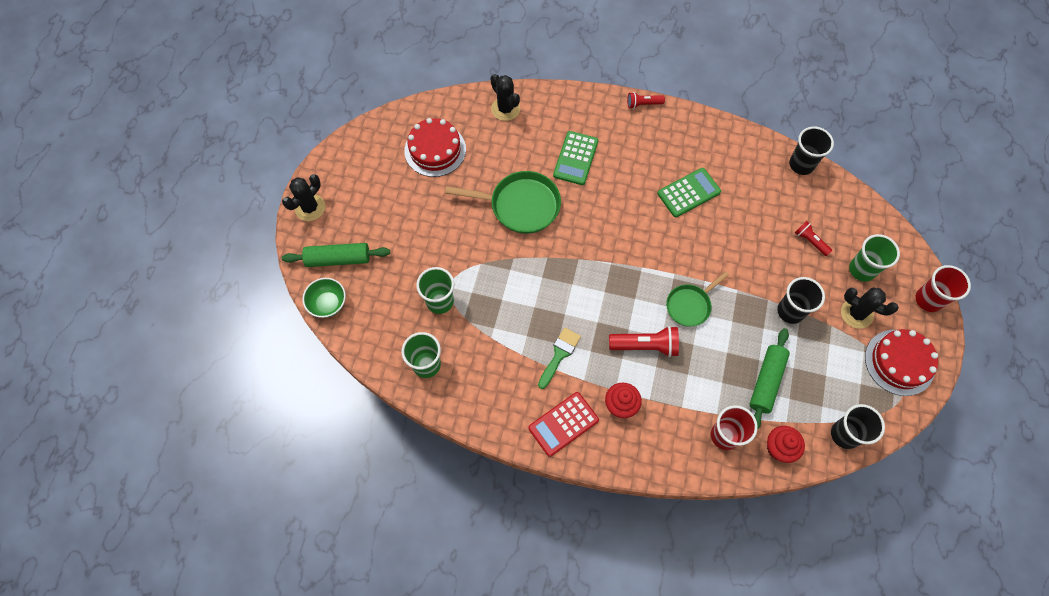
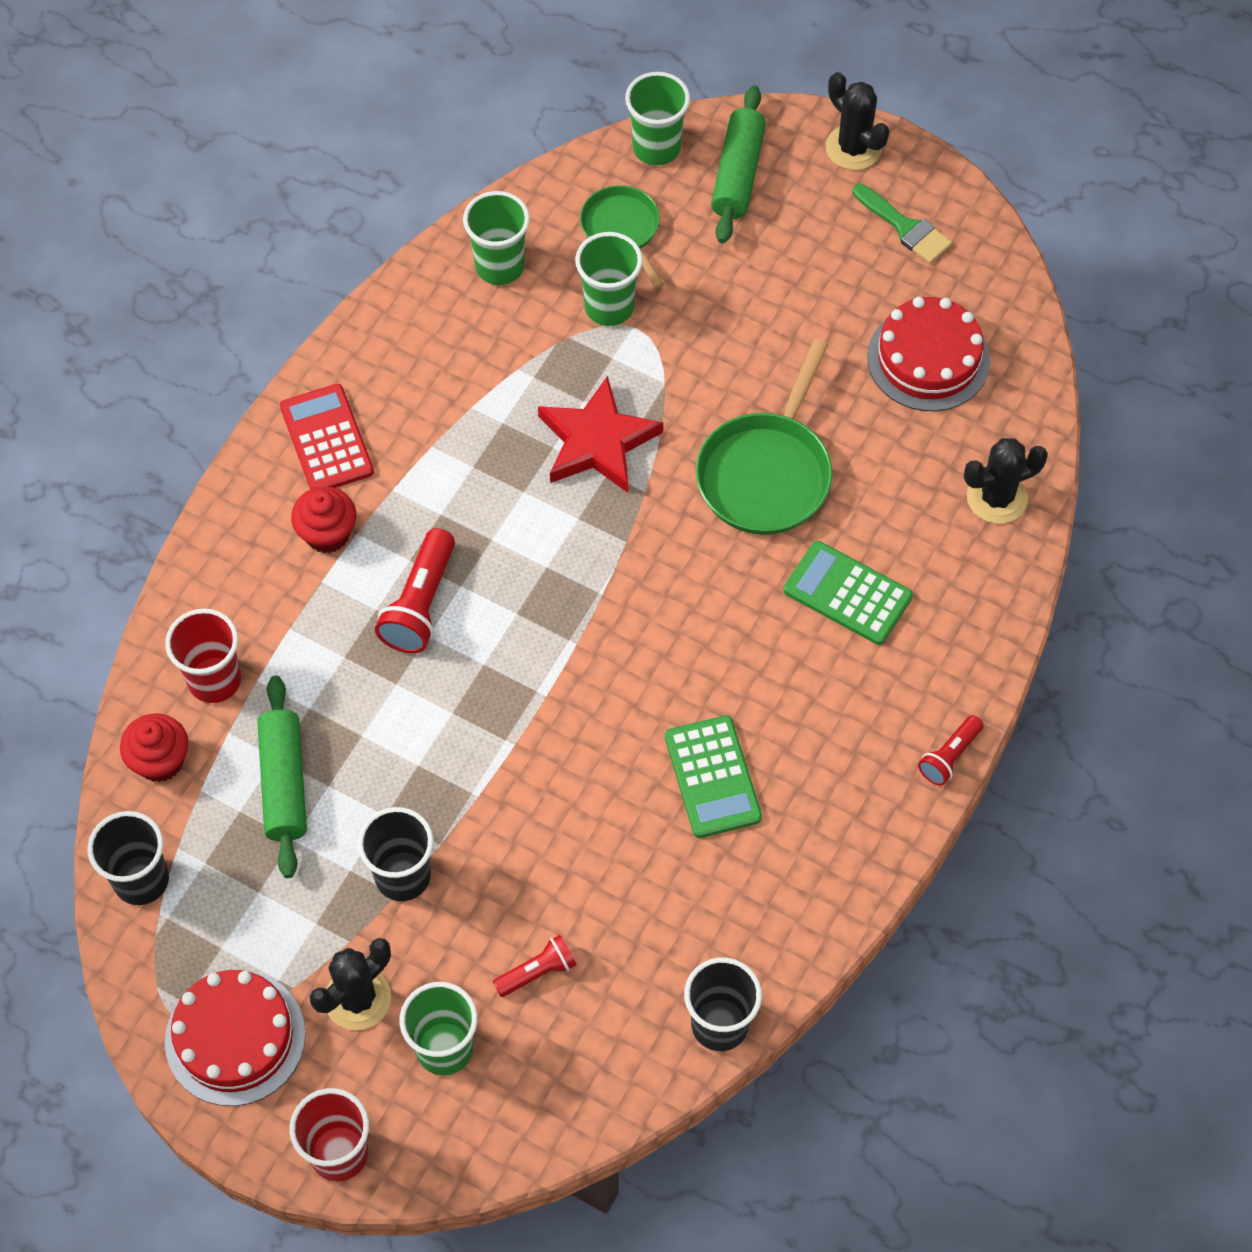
camera: 105 degrees right, 5 degrees down
(328, 304) = (656, 148): green bowl -> green cup
(525, 286) = (597, 442): none -> red star
(559, 354) = (450, 464): green brush -> green brush (905, 227)
(643, 104) = (949, 756): red flashlight -> red flashlight turned 150 degrees counterclockwise
(690, 305) = (473, 702): green pan -> green pan (622, 230)
(766, 381) = (284, 783): green rolling pin -> green rolling pin turned 45 degrees clockwise

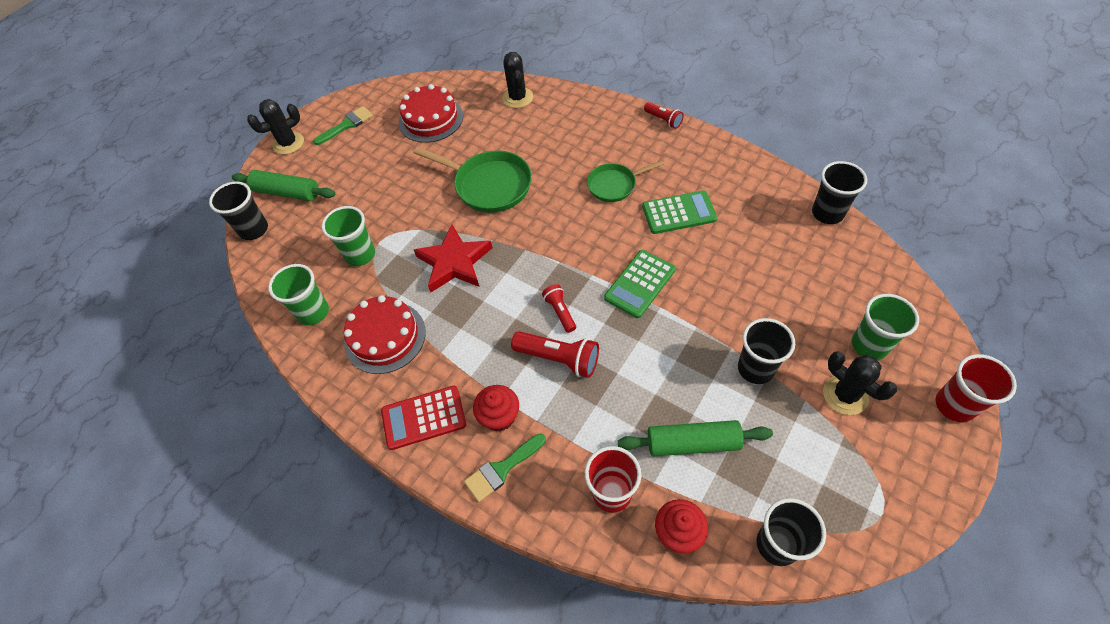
camera: 80 degrees left, 5 degrees down
(235, 1037) = (888, 473): red cake -> red cake (385, 337)
(250, 544) = (502, 469): none -> green brush
(537, 972) = (810, 296): red flashlight -> red flashlight (560, 312)
(622, 230) = (307, 247): green pan -> green pan (615, 185)
(656, 148) = (254, 230): green cup -> black cup
(847, 594) = (568, 154): green calculator -> green calculator (640, 284)

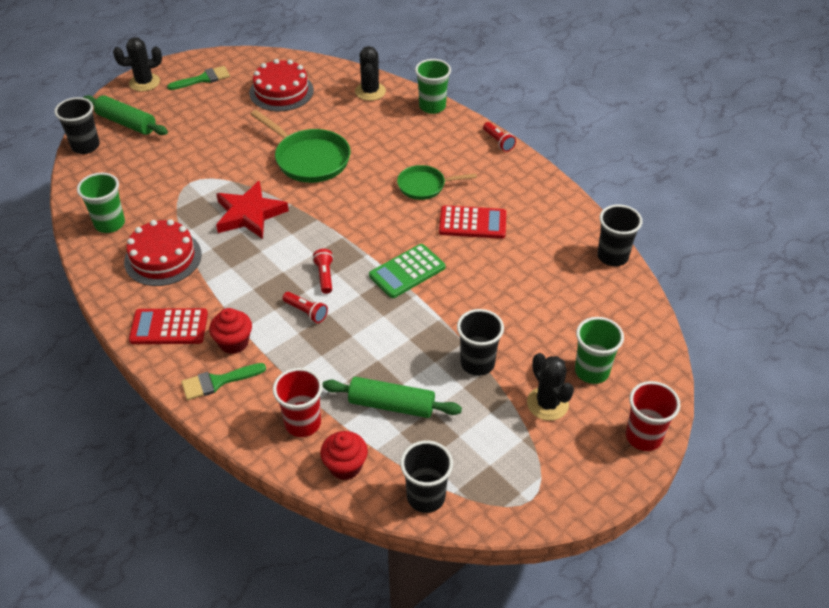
camera: 10 degrees right, 10 degrees down
(360, 255) = (169, 188): green cup -> green cup (432, 106)
(559, 358) = (306, 312): red flashlight -> red flashlight, size x0.60
(679, 213) = (472, 223): green calculator -> red calculator

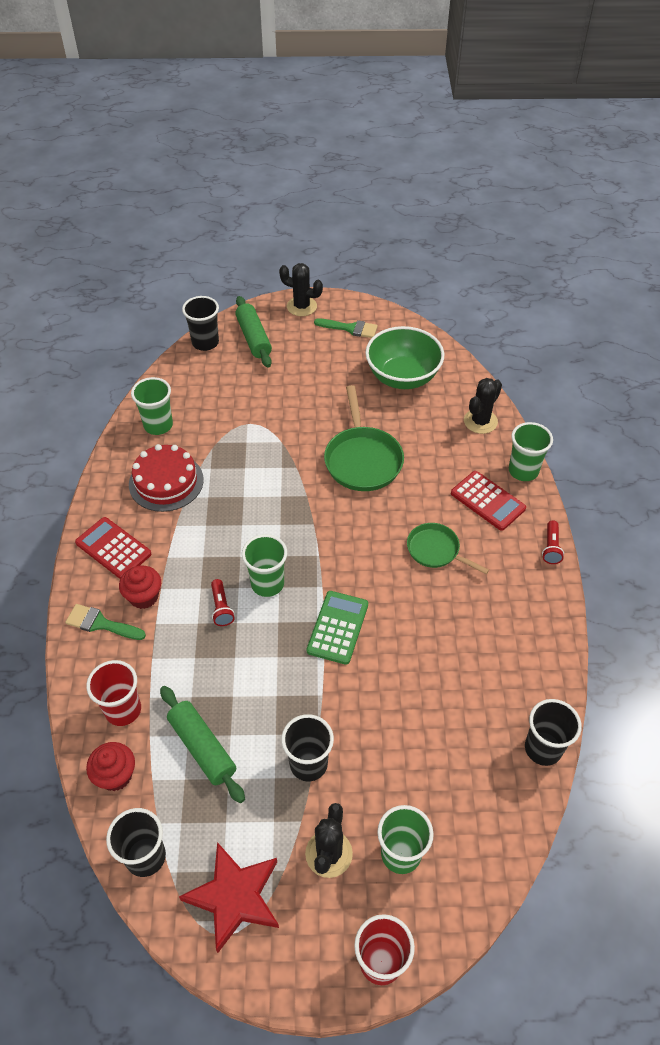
camera: 40 degrees right, 5 degrees up
(249, 214) = (265, 483): red star -> red star (235, 897)
(281, 91) = (402, 377): red cake -> green bowl
(324, 276) = (267, 584): red flashlight -> green cup
(407, 271) = (337, 627): green calculator -> green calculator turned 105 degrees clockwise
(472, 223) = (442, 618): red calculator -> red calculator (487, 501)

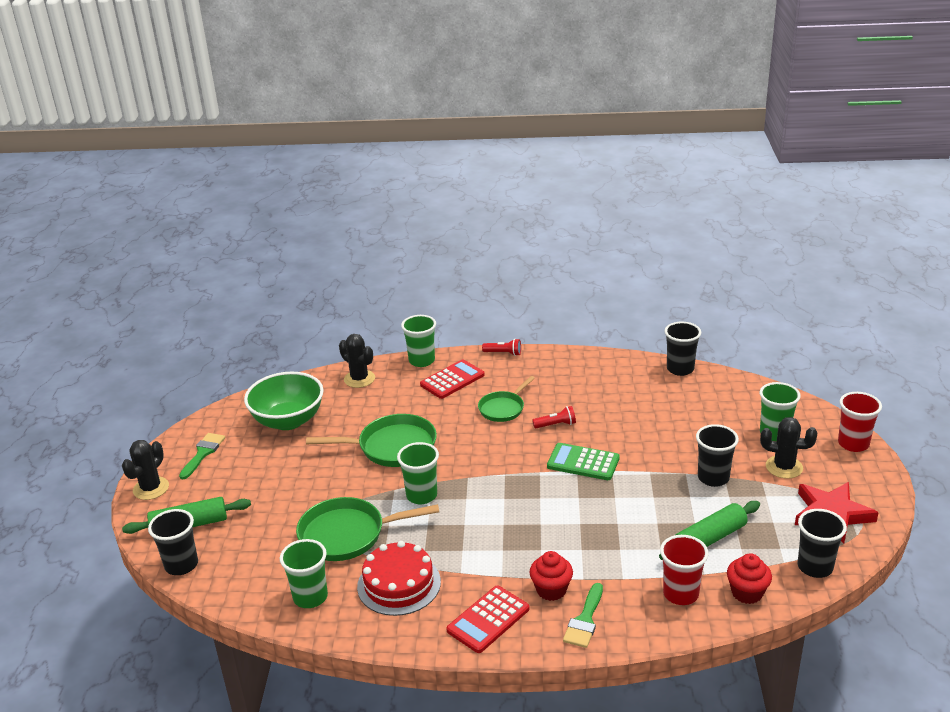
camera: 85 degrees left, 20 degrees down
(221, 608) = (564, 534): red flashlight -> red flashlight (556, 425)
(234, 440) = (348, 534): none -> green pan
(267, 584) = (536, 505): green cup -> green cup (421, 495)

